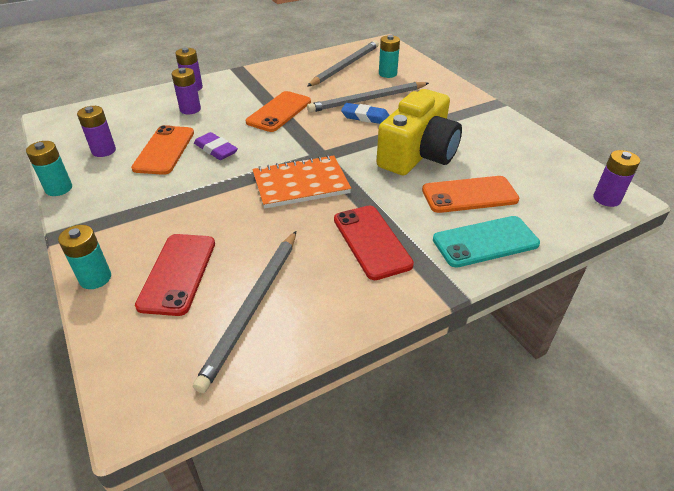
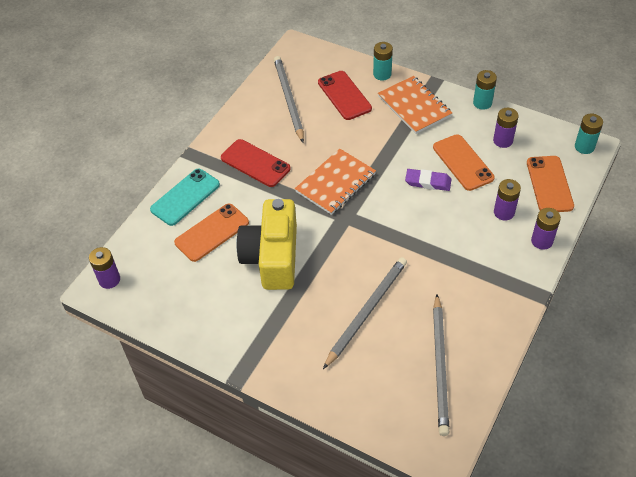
camera: 150 degrees right, 10 degrees up
(124, 218) = (414, 106): none -> orange notebook
(279, 112) = (428, 249): orange phone -> orange phone (549, 184)
(365, 117) = (348, 283): blue eraser -> none
(387, 74) = (382, 375): turquoise battery -> turquoise battery (584, 147)

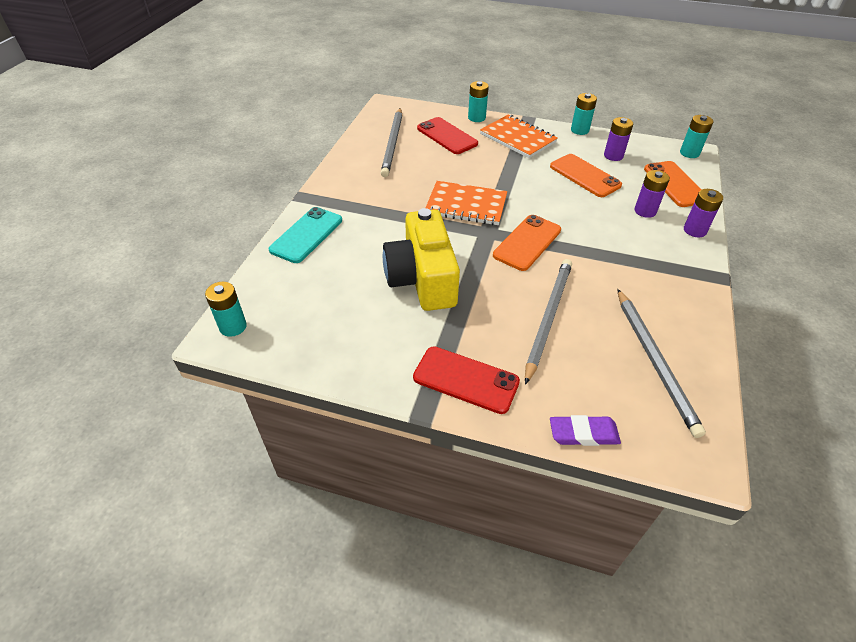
camera: 15 degrees left, 5 degrees down
(109, 280) = (233, 326): purple battery -> turquoise battery
(212, 232) = (346, 264): orange phone -> orange phone (527, 243)
(255, 163) = (375, 198): red phone -> red phone (465, 380)
(288, 99) = (392, 144): grey pencil -> grey pencil turned 150 degrees counterclockwise
(335, 183) = (466, 205): orange notebook -> orange notebook turned 75 degrees clockwise
(428, 182) = (558, 194): purple eraser -> purple eraser (583, 433)

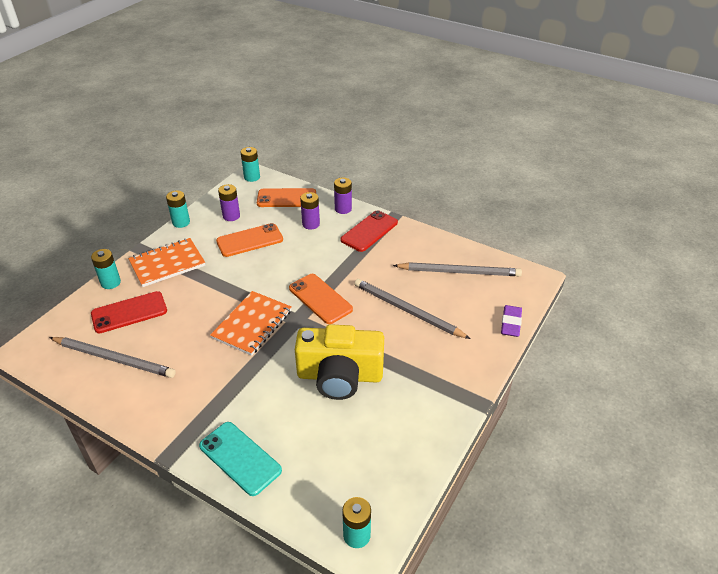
camera: 75 degrees left, 5 degrees down
(465, 380) = (456, 372): red phone -> red phone (369, 231)

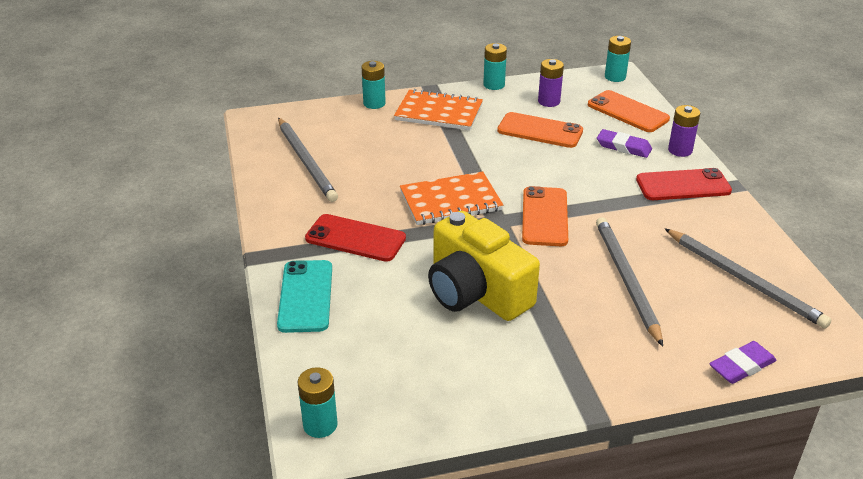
camera: 45 degrees right, 5 degrees down
(129, 312) = (360, 134): red phone -> red phone (355, 238)
(311, 224) = (623, 147): purple battery -> purple eraser

